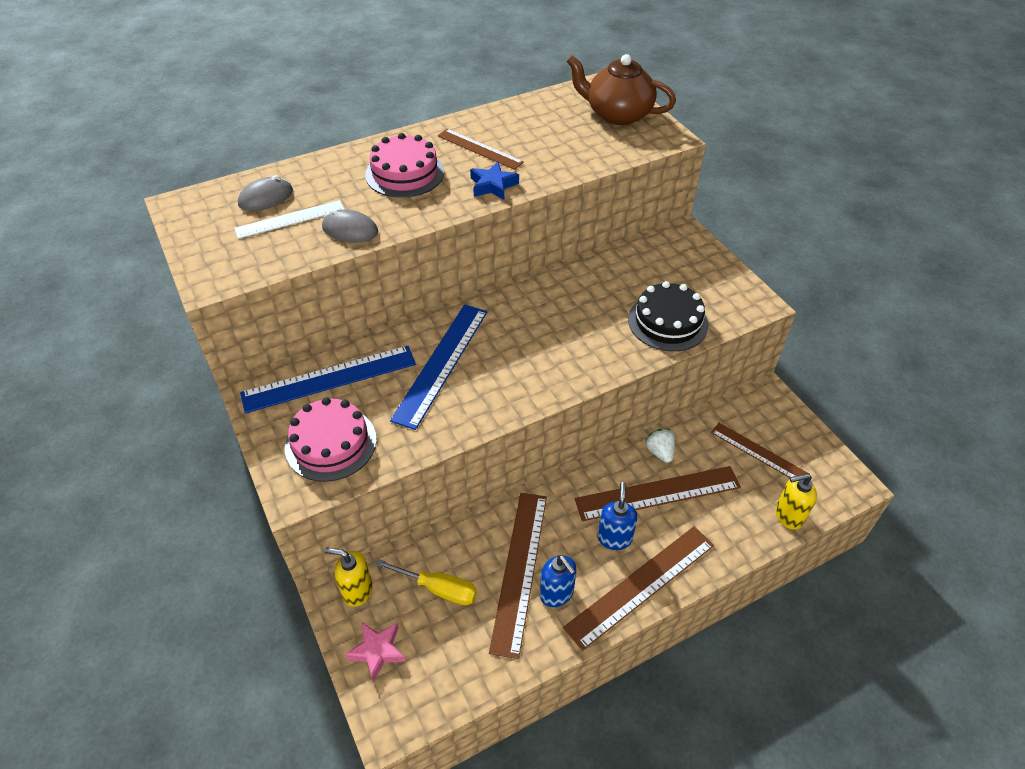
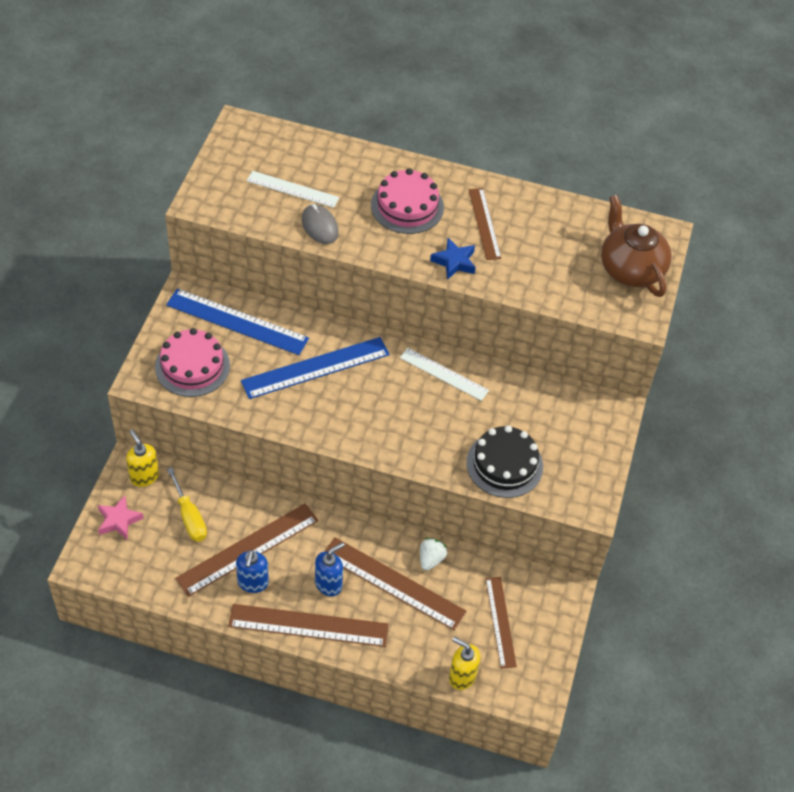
camera: 40 degrees right, 5 degrees up
(266, 197) = (296, 159): grey mouse -> none
(544, 295) = (444, 374): none -> white ruler

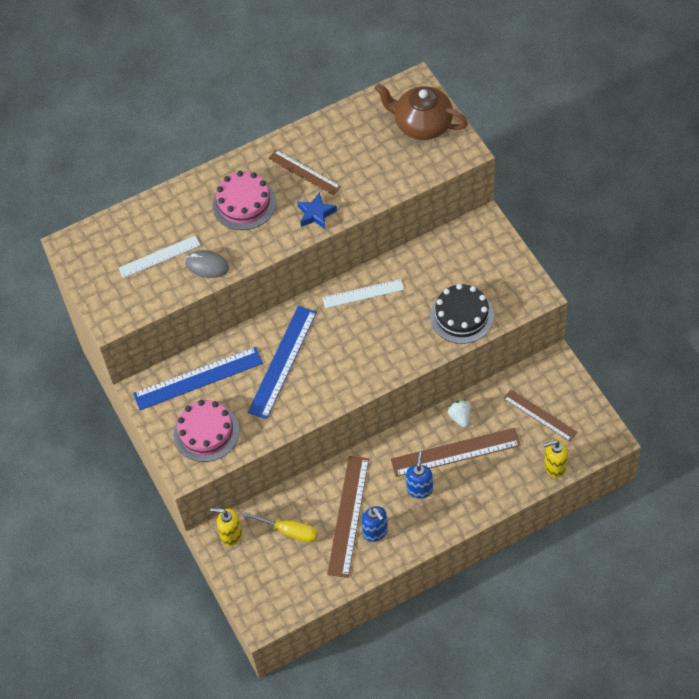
camera: 35 degrees left, 5 degrees up
(119, 520) = (250, 575): pink star -> none
(308, 625) = (437, 524): brown ruler -> none

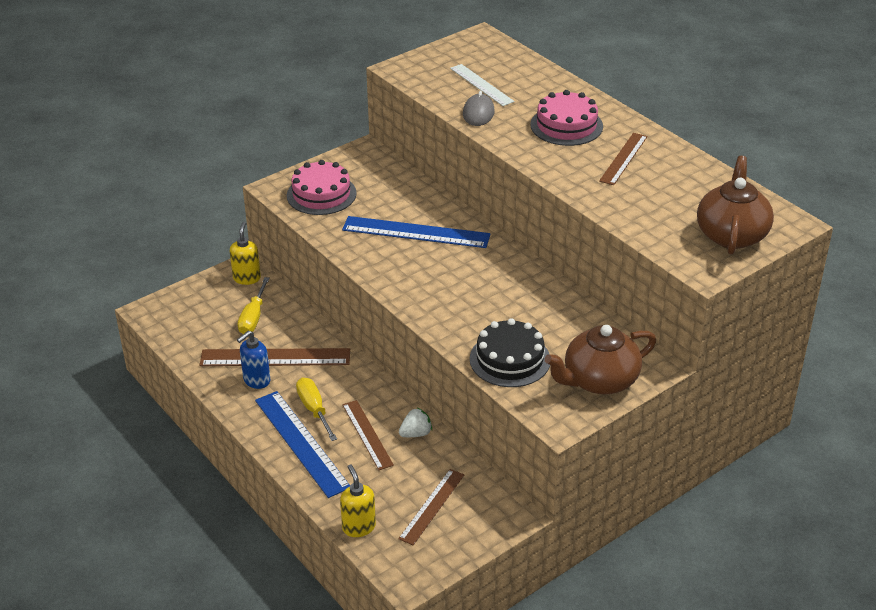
camera: 75 degrees right, 20 degrees down
(198, 378) = (384, 181): blue ruler -> blue ruler (301, 443)
(316, 214) = (568, 172): blue star -> none
(363, 293) = (520, 278): white ruler -> none
(420, 489) = (314, 409): blue soap dispenser -> yellow screwdriver
(455, 452) = (367, 434): brown ruler -> brown ruler, size x0.63
(495, 262) = (599, 381): none -> brown teapot

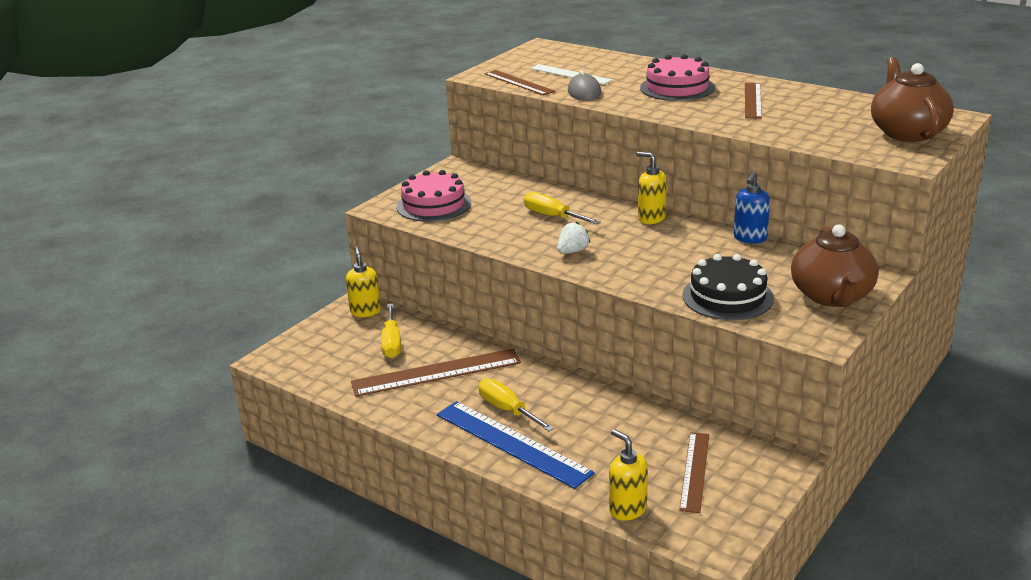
camera: 15 degrees left, 10 degrees down
(256, 380) = (427, 397): blue soap dispenser -> blue soap dispenser (749, 238)
(367, 434) = (580, 420): brown ruler -> brown ruler (519, 82)
(416, 232) = (553, 216): blue ruler -> yellow screwdriver
(416, 433) = (632, 408): white strawberry -> white strawberry (572, 251)
(501, 254) = (651, 218): none -> yellow soap dispenser
(599, 381) = (832, 296): brown teapot -> brown teapot turned 45 degrees counterclockwise

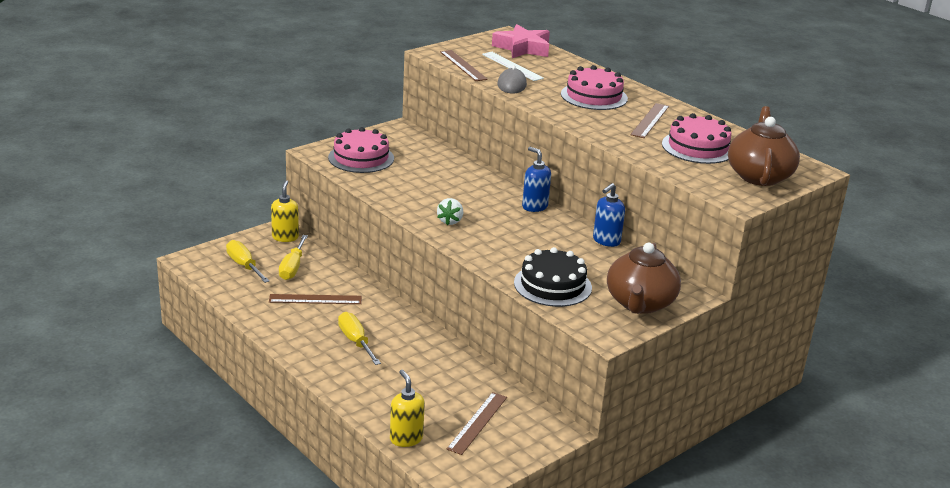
camera: 10 degrees right, 0 degrees up
(436, 372) = (315, 299): brown ruler -> brown ruler, size x0.63
(512, 443) = (344, 368): blue ruler -> none
(553, 216) = (453, 188): yellow screwdriver -> yellow screwdriver (244, 265)
(568, 55) = (522, 48): none -> pink star
(572, 251) = (450, 221): white strawberry -> white strawberry turned 135 degrees clockwise
(651, 218) = (534, 206): yellow soap dispenser -> blue soap dispenser
(822, 117) = (698, 147): none -> pink cake

